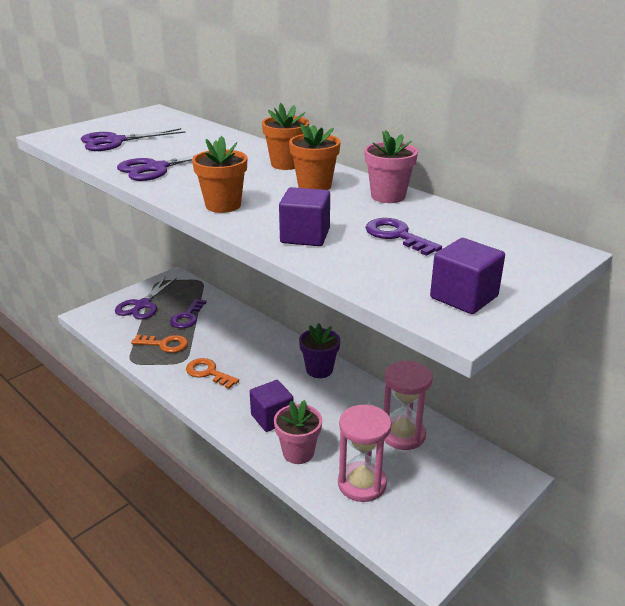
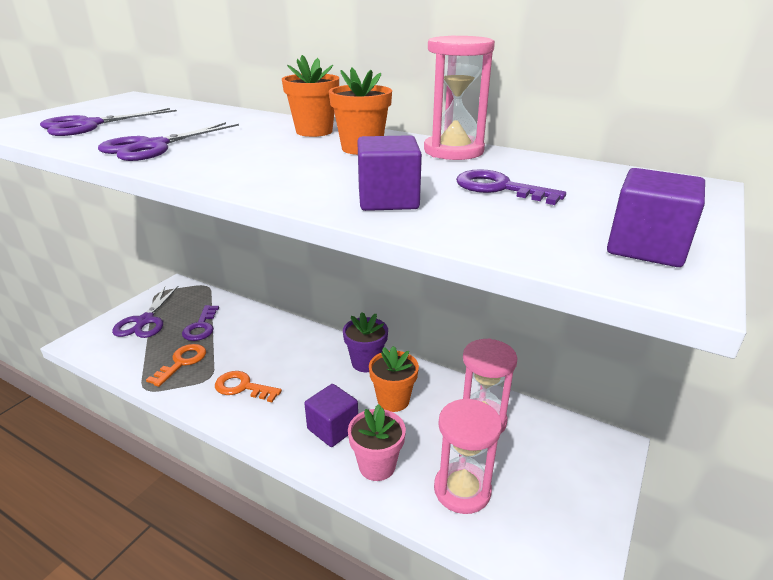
camera: 15 degrees left, 0 degrees up
(165, 344) = (182, 362): orange key -> orange key turned 60 degrees counterclockwise
(223, 205) = (259, 177): orange flower pot -> orange flower pot (393, 400)
(388, 196) = (453, 151): pink flower pot -> pink hourglass

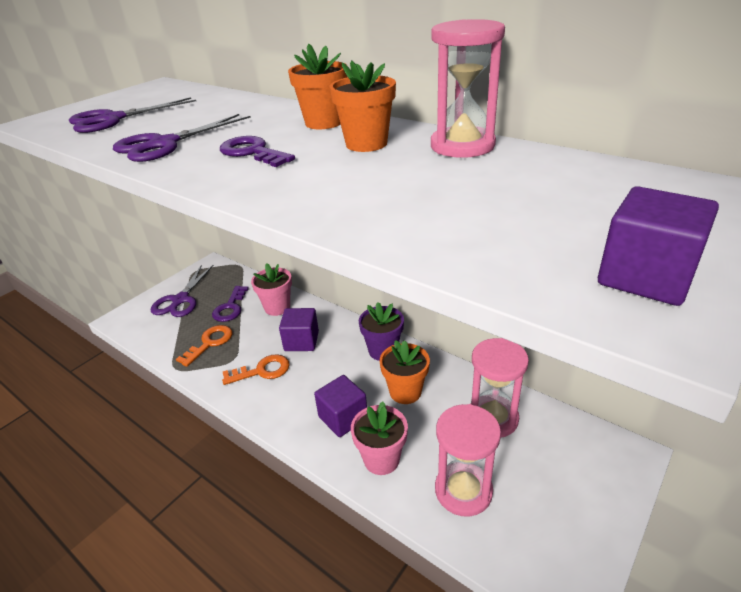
camera: 10 degrees right, 5 degrees up
(242, 387) = (262, 371): orange key -> orange key turned 135 degrees clockwise
(252, 325) = (277, 307): none -> pink flower pot
(388, 200) = (376, 210): purple cube -> purple cube (301, 341)
(499, 188) = (498, 195): purple key -> purple key (252, 152)

